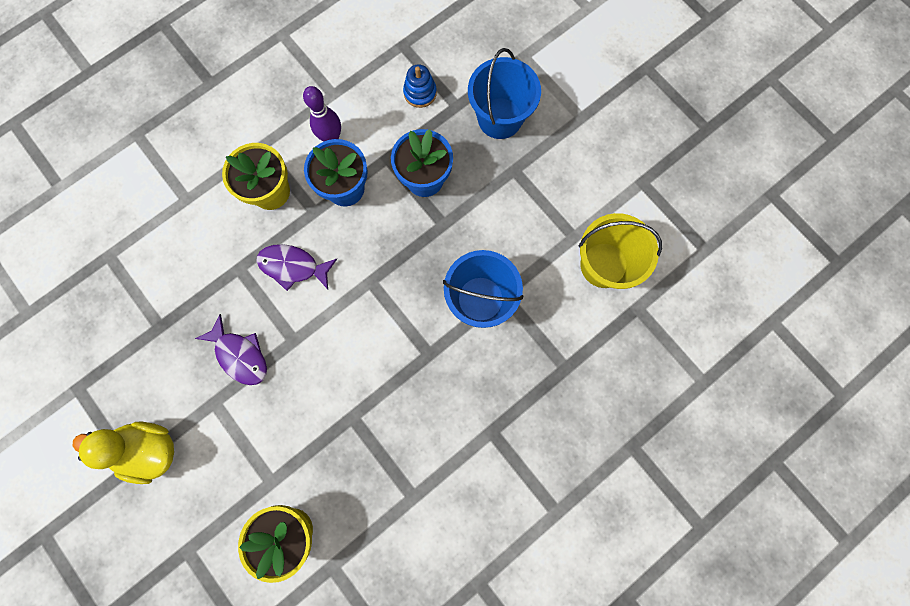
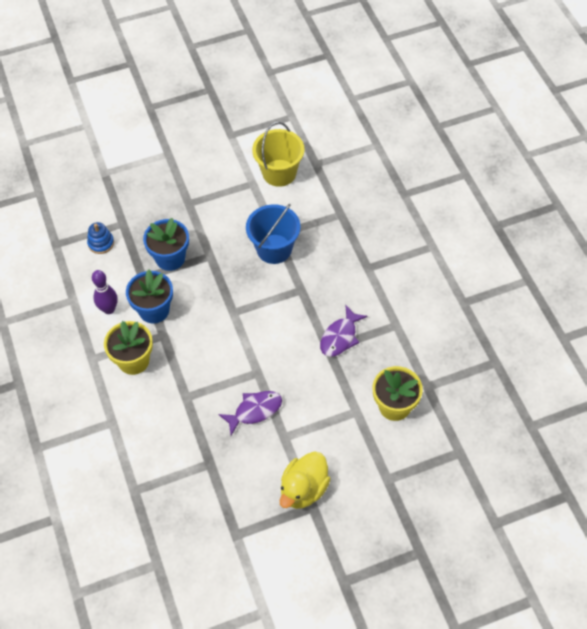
camera: 70 degrees left, 20 degrees down
(293, 266) = (200, 359): purple fish -> purple fish (340, 337)
(500, 118) = (145, 200): blue bucket -> none

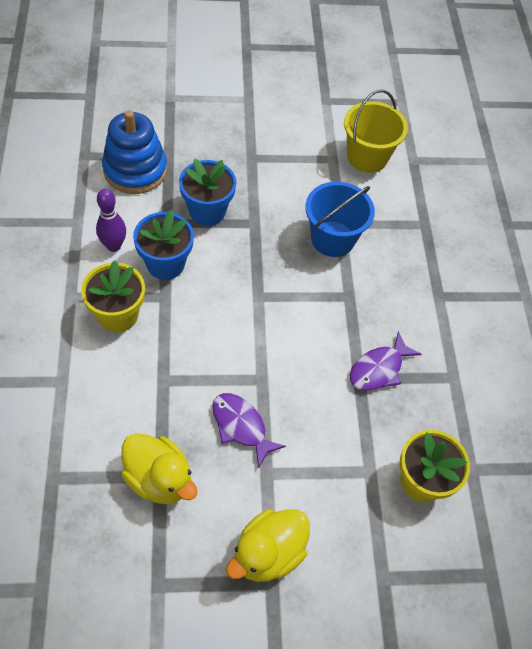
camera: 10 degrees right, 0 degrees up
(101, 243) = (135, 170): blue stacking toy -> blue stacking toy, size x2.00
(210, 466) = (159, 479): none -> yellow duck
(255, 411) = (241, 426): purple fish -> purple fish turned 120 degrees counterclockwise

